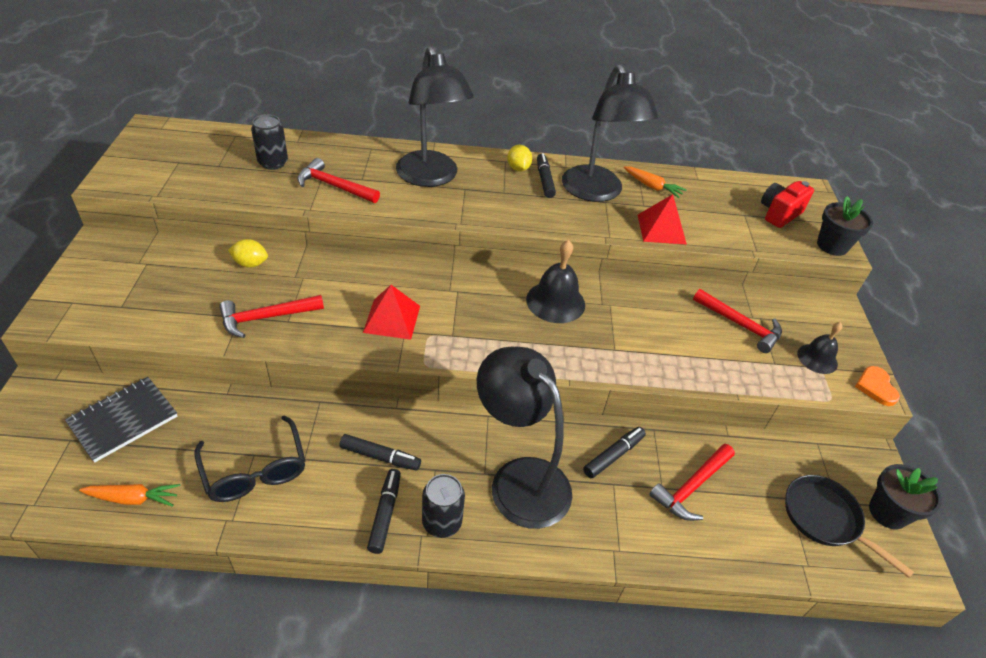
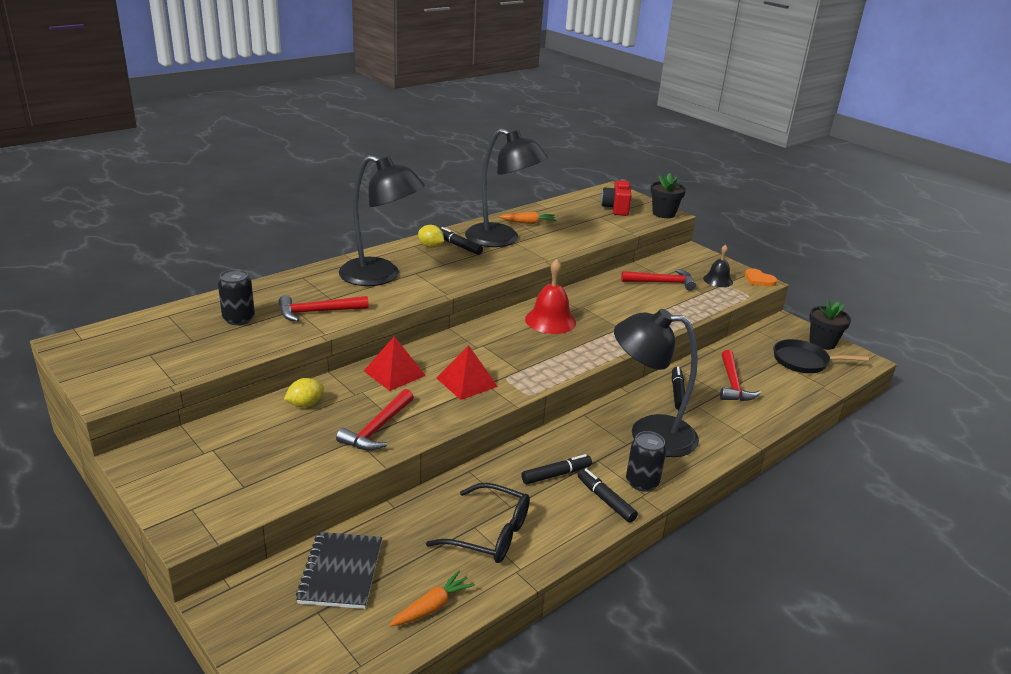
camera: 40 degrees left, 15 degrees down
(555, 302) = (550, 320): black bell -> red bell
(661, 229) = (569, 243): red pyramid -> red pyramid (394, 373)

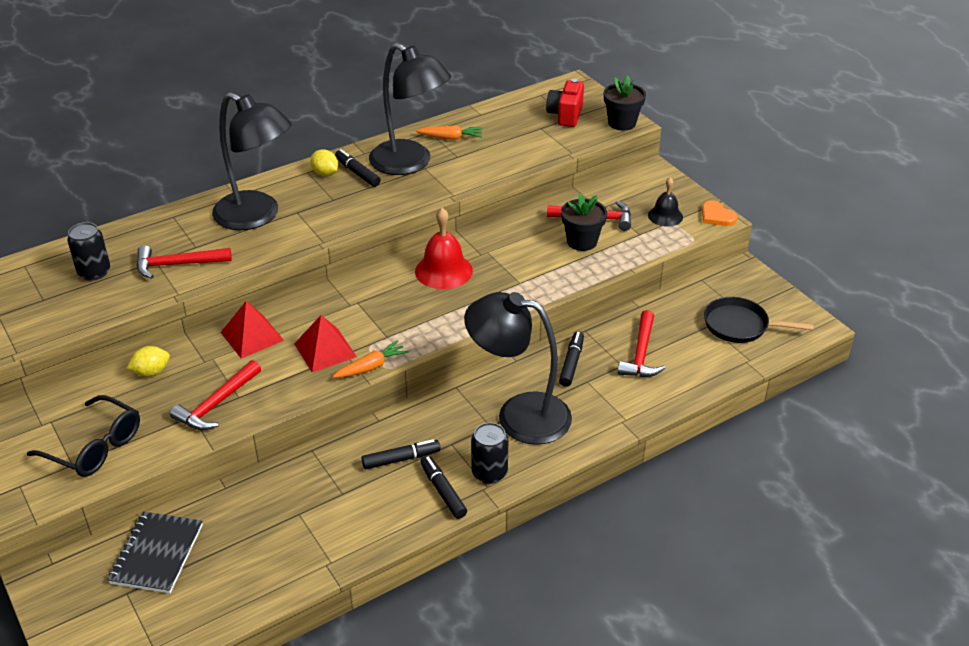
camera: 10 degrees right, 10 degrees up
(432, 607) = (234, 596): orange carrot -> orange carrot (371, 367)
(490, 534) = (312, 523): black glasses -> black glasses (95, 447)
(822, 342) = (775, 300): black flower pot -> black flower pot (582, 241)

